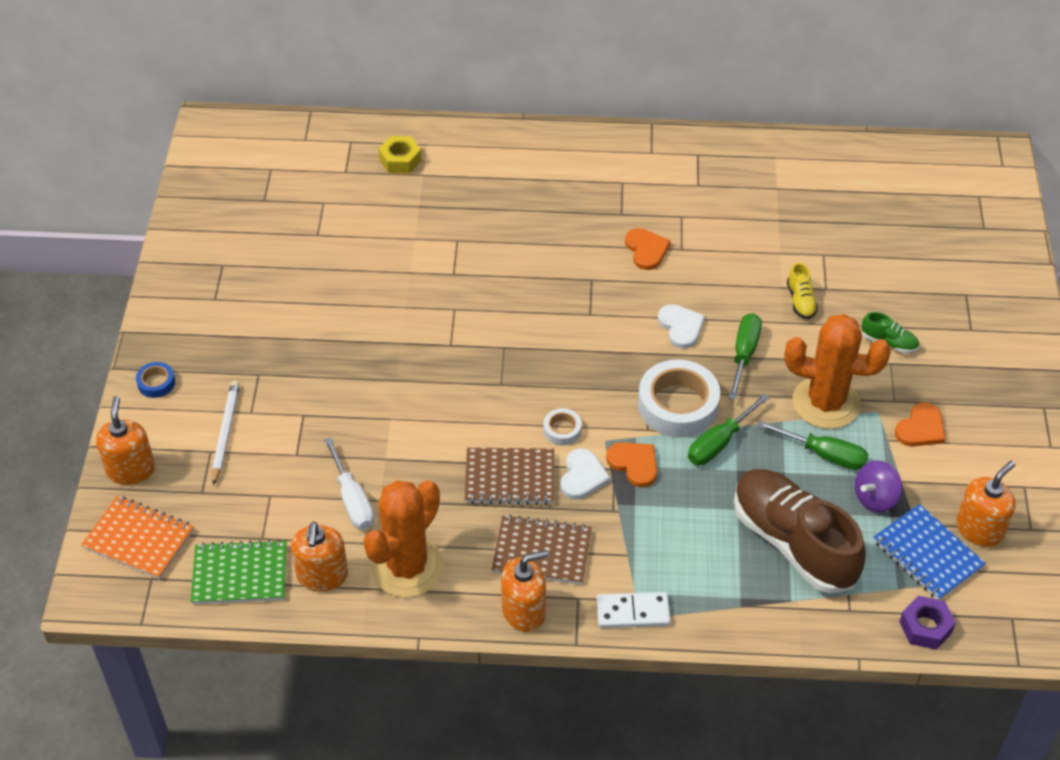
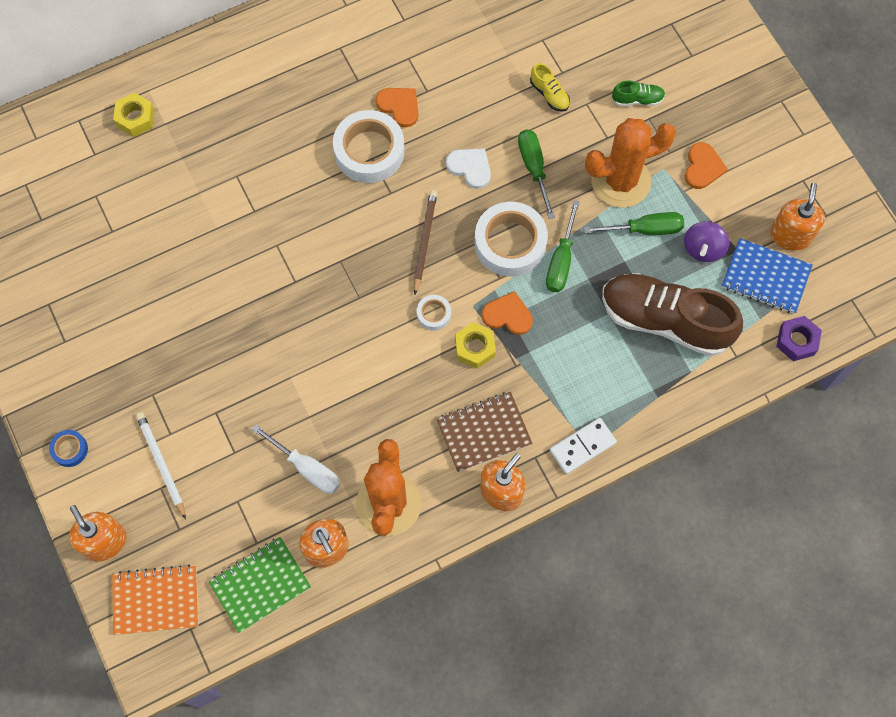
camera: 30 degrees left, 20 degrees up
(509, 478) = (419, 380): brown notebook -> none
(582, 476) = (475, 348): white heart -> yellow nut
(593, 273) = (369, 151): none -> white tape
(595, 367) = (424, 241): none -> brown pencil

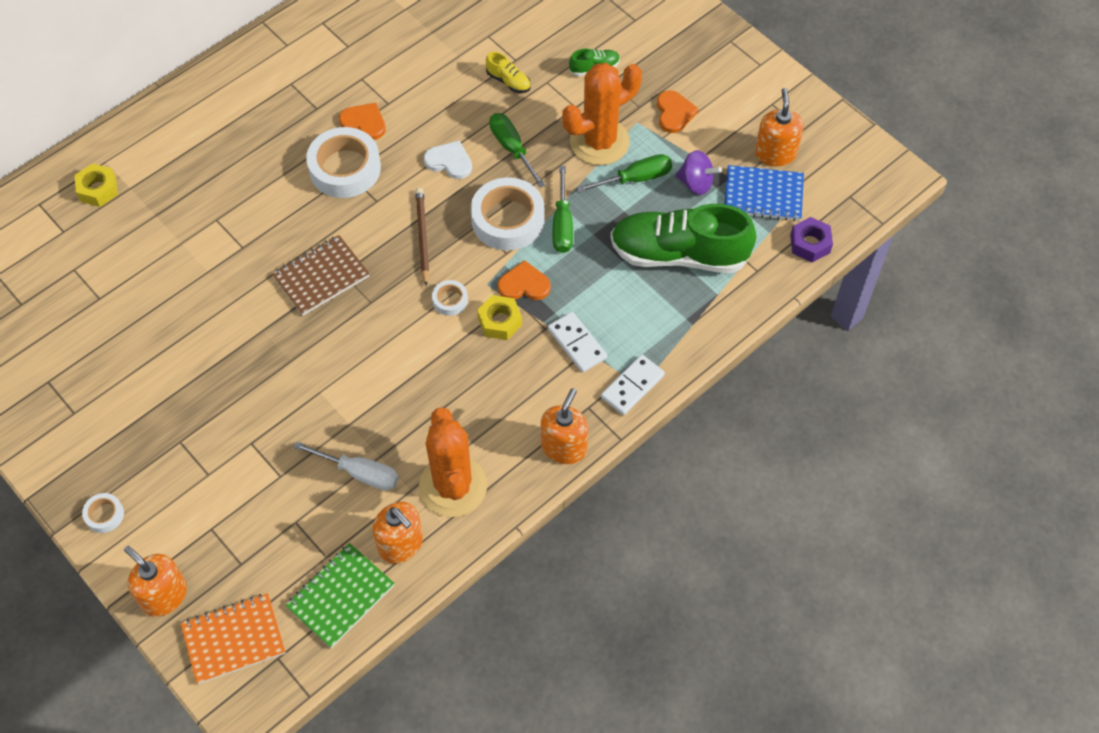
camera: 15 degrees left, 10 degrees down
(70, 449) = (104, 515): blue tape -> white tape
(162, 464) = (206, 506): white pencil -> none
(484, 433) = (531, 397): brown notebook -> brown notebook (321, 277)
(542, 389) = (577, 343): none -> white domino
(665, 320) = (679, 254): brown shoe -> green shoe
(703, 248) = (696, 183): purple spinning top -> purple spinning top turned 75 degrees counterclockwise

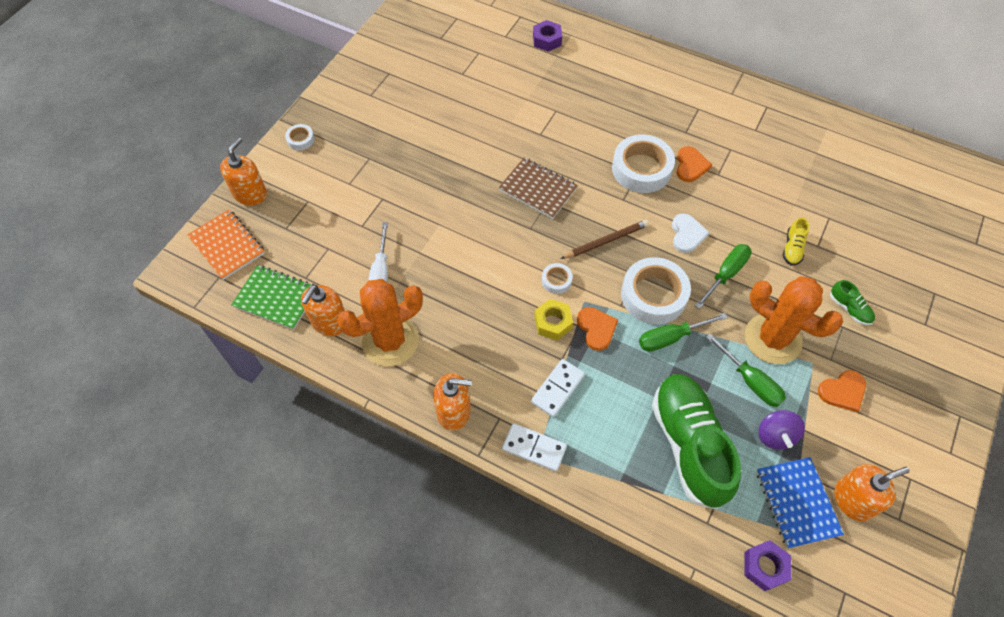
camera: 70 degrees right, 0 degrees up
(98, 189) = (547, 40): yellow nut -> purple nut

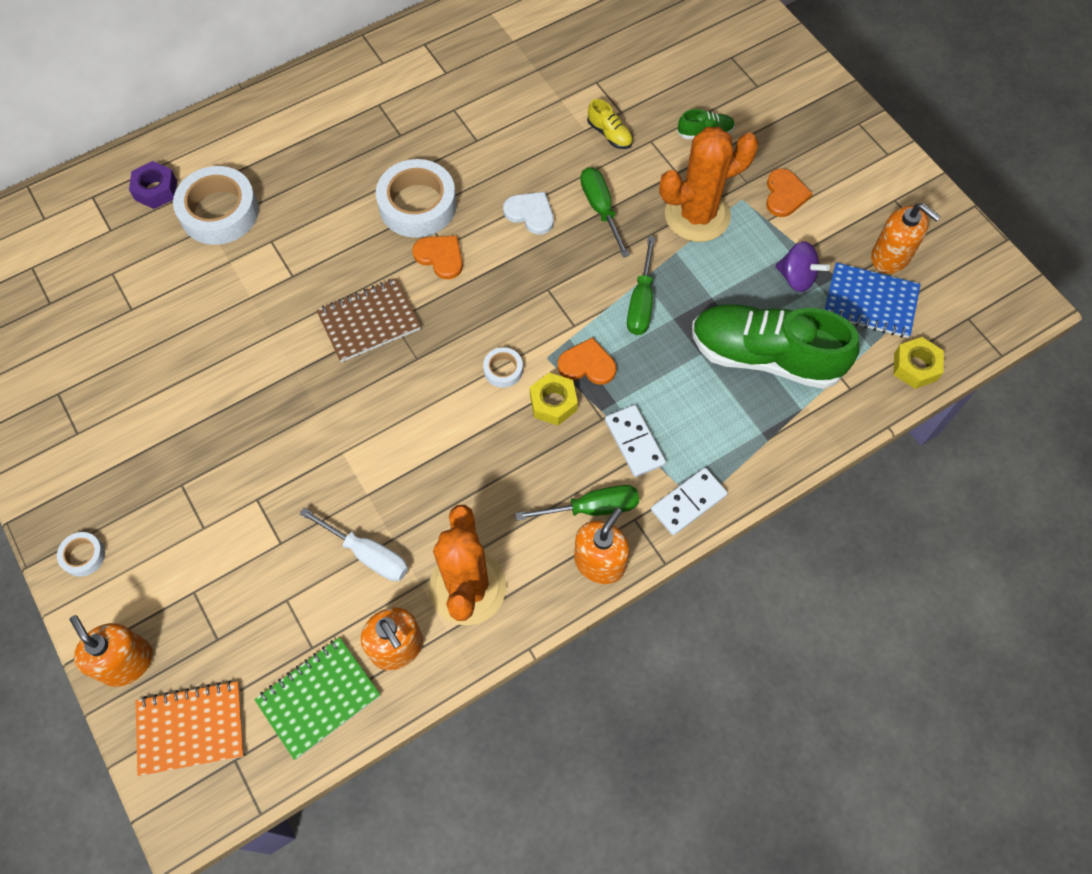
camera: 60 degrees left, 5 degrees up
(606, 241) = (486, 293): brown pencil -> none
(653, 295) = (582, 288): white tape -> white tape (219, 212)
(690, 166) = (447, 157): orange heart -> orange heart (440, 257)
(750, 381) = (729, 262): green screwdriver -> green screwdriver (592, 508)
(764, 567) = (915, 367): purple nut -> yellow nut
(852, 500) = (890, 257): orange soap dispenser -> orange soap dispenser turned 120 degrees clockwise

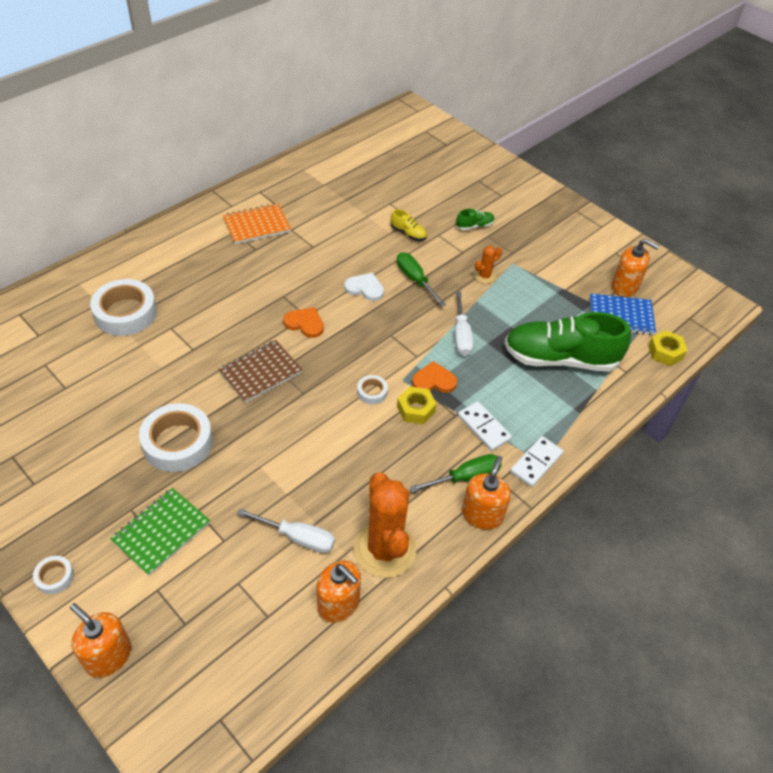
camera: 15 degrees left, 15 degrees down
(156, 190) = (71, 304): purple nut -> none
(191, 729) = (176, 700): orange notebook -> orange notebook (257, 225)
(319, 698) = (282, 655): green notebook -> green notebook (161, 532)
(417, 205) = (279, 292): white tape -> white tape (178, 442)
(641, 302) = (461, 335): green screwdriver -> white screwdriver
(697, 215) = (484, 276): orange cactus -> orange cactus, size x0.44
(784, 195) = (541, 257): orange heart -> none
(796, 277) = (566, 307): purple spinning top -> none

